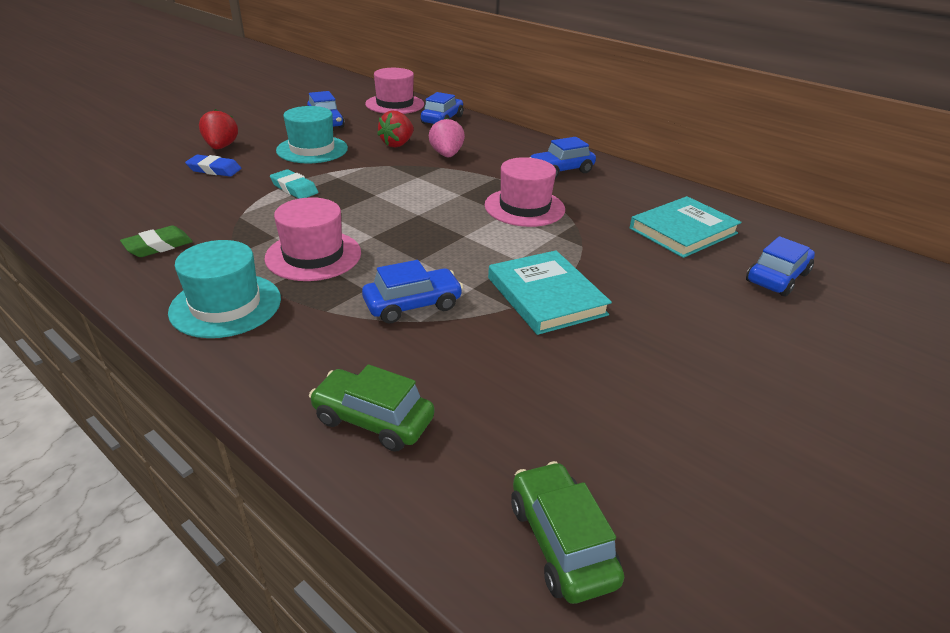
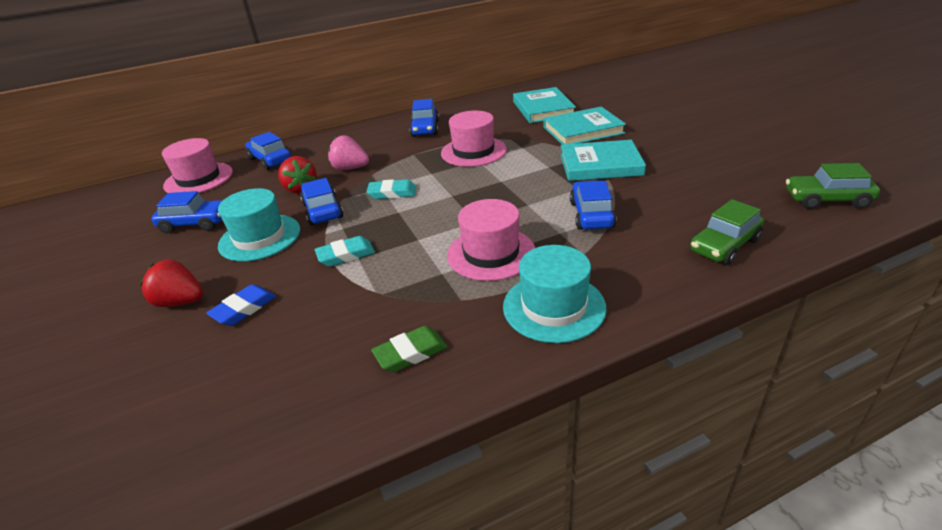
camera: 60 degrees left, 0 degrees up
(158, 246) = (410, 353): green eraser -> green eraser turned 75 degrees clockwise
(409, 184) = (392, 193): none -> turquoise eraser
(641, 270) = (583, 130): none -> turquoise book
(777, 277) = (609, 98): blue car -> blue car (323, 210)

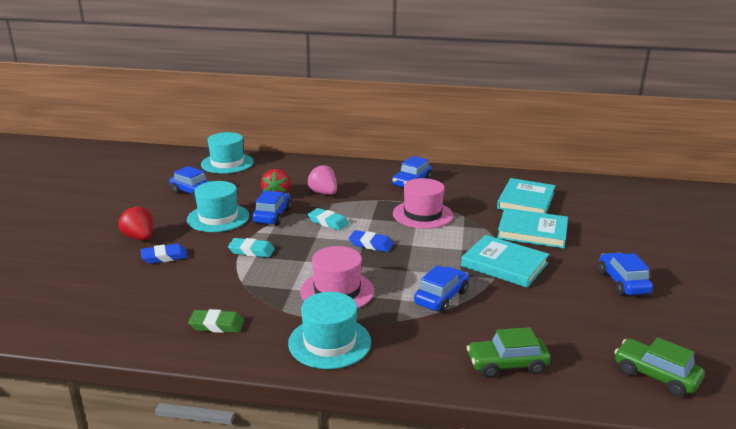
camera: 30 degrees right, 10 degrees down
(198, 179) = (227, 163): pink hat -> turquoise hat
(270, 160) = (282, 166): blue car -> blue car (623, 282)
(462, 196) = (371, 244): none -> blue eraser

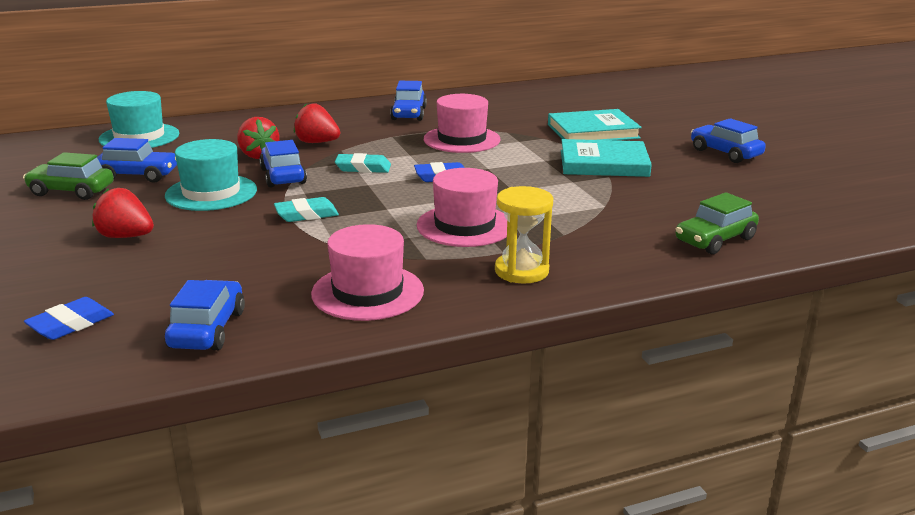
camera: 30 degrees left, 0 degrees up
(164, 257) = (194, 247): blue eraser -> blue eraser (71, 324)
(217, 325) = (367, 292): green eraser -> pink hat
(323, 193) = (317, 142): pink strawberry -> red strawberry
(329, 342) = (521, 271): turquoise hat -> yellow hourglass
(441, 297) = (581, 204): blue car -> blue car (207, 329)
(526, 201) = (551, 107): turquoise book -> none
(655, 375) = (840, 213): green car -> green car (71, 191)

